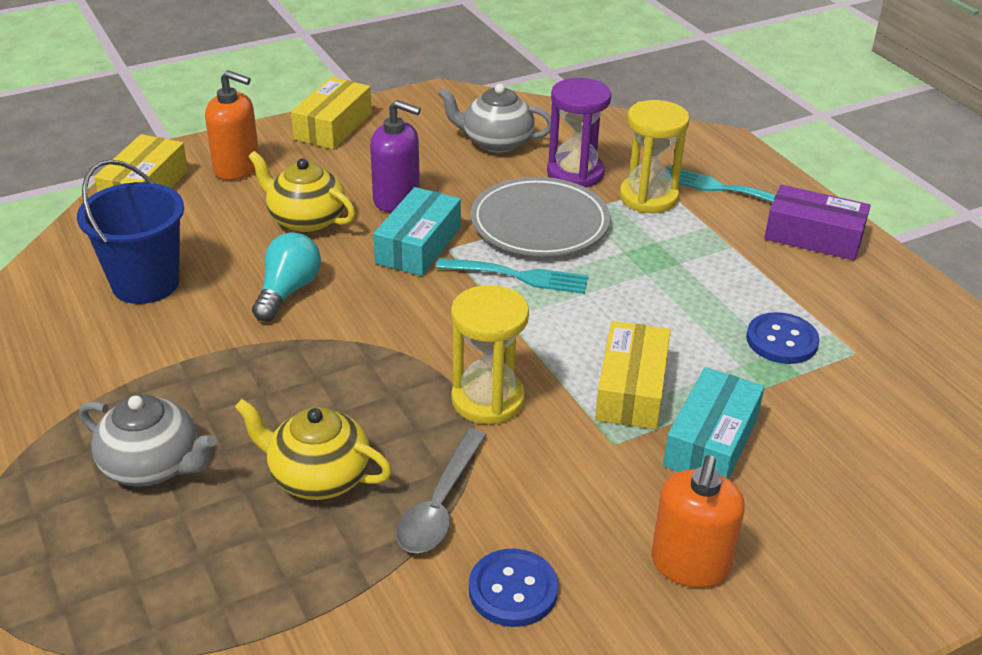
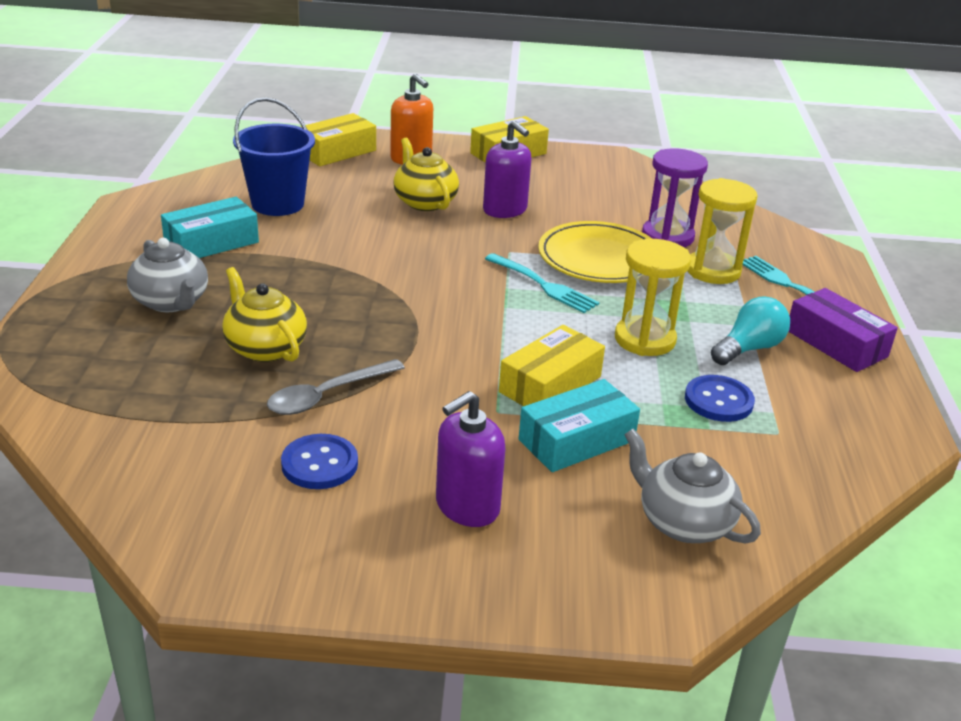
camera: 30 degrees right, 5 degrees down
(288, 291) = (365, 238): turquoise light bulb -> turquoise light bulb (749, 348)
(418, 245) = (489, 242): turquoise box -> turquoise box (211, 243)
(488, 400) = (432, 349): yellow hourglass -> yellow hourglass (644, 339)
(496, 142) = (624, 198): grey teapot -> grey teapot (683, 522)
(539, 223) = (599, 258): grey plate -> yellow plate
(690, 564) = (467, 506): orange soap dispenser -> purple soap dispenser

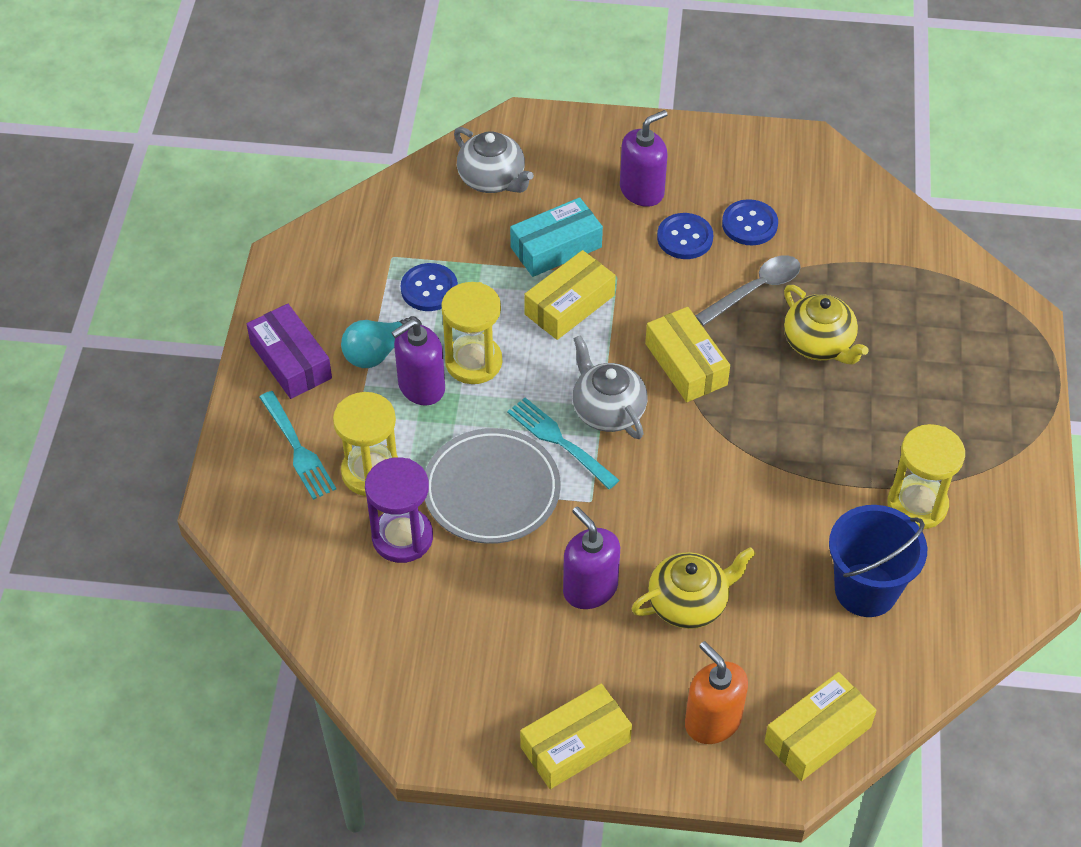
camera: 175 degrees left, 20 degrees up
(171, 302) = (923, 404): grey teapot -> grey teapot (607, 410)
(211, 243) = (917, 504): turquoise box -> yellow hourglass
(409, 449) = (685, 238): none -> blue button
(417, 334) = (686, 364): none -> yellow box
(424, 202) = (689, 603): yellow teapot -> yellow teapot turned 90 degrees counterclockwise
(599, 258) = (491, 490): yellow plate -> grey plate
(692, 323) = (421, 387): none -> purple soap dispenser

